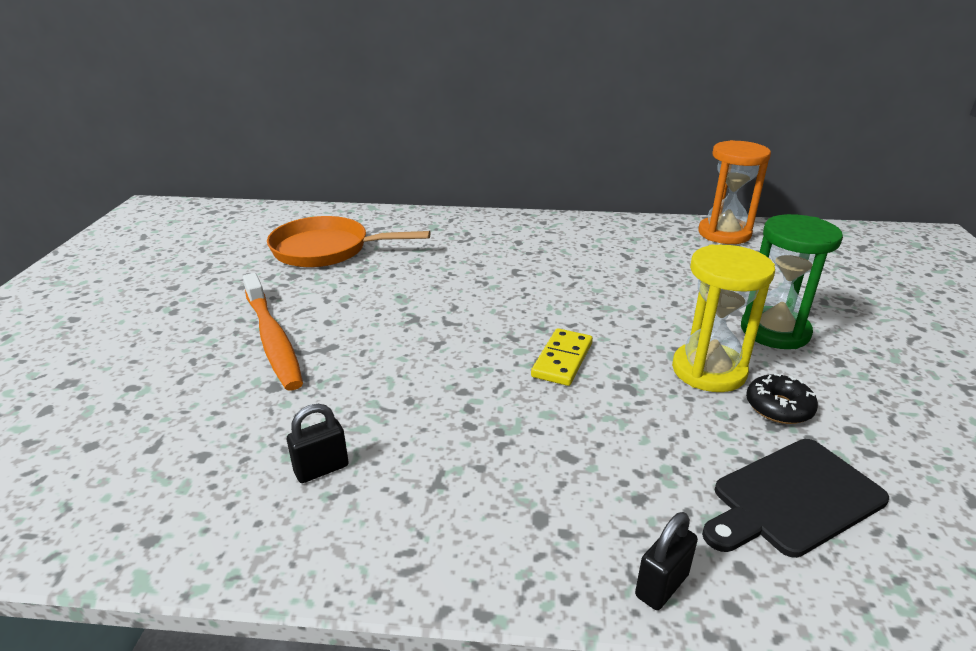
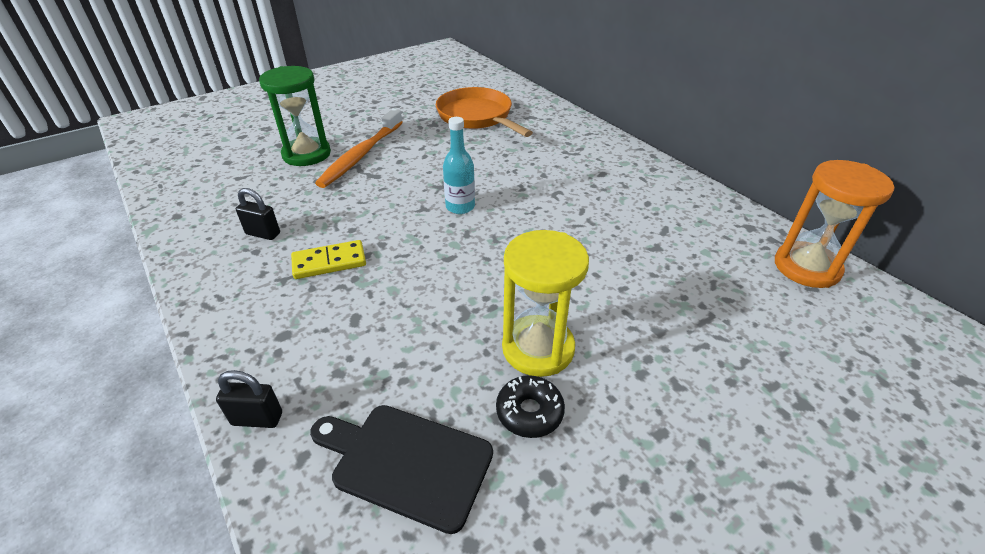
camera: 50 degrees right, 10 degrees up
(466, 323) = (460, 207): none -> turquoise bottle
(562, 360) = (464, 267): yellow domino -> yellow domino (329, 262)
(774, 331) = (658, 367): green hourglass -> green hourglass (306, 154)

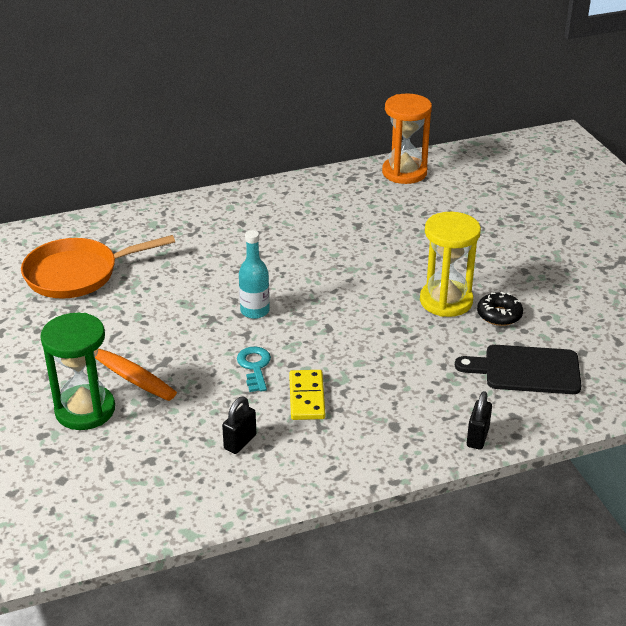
camera: 75 degrees left, 5 degrees down
(373, 222) = (254, 367): none -> turquoise key
(406, 462) = (526, 370): black cutting board -> black cutting board turned 60 degrees clockwise

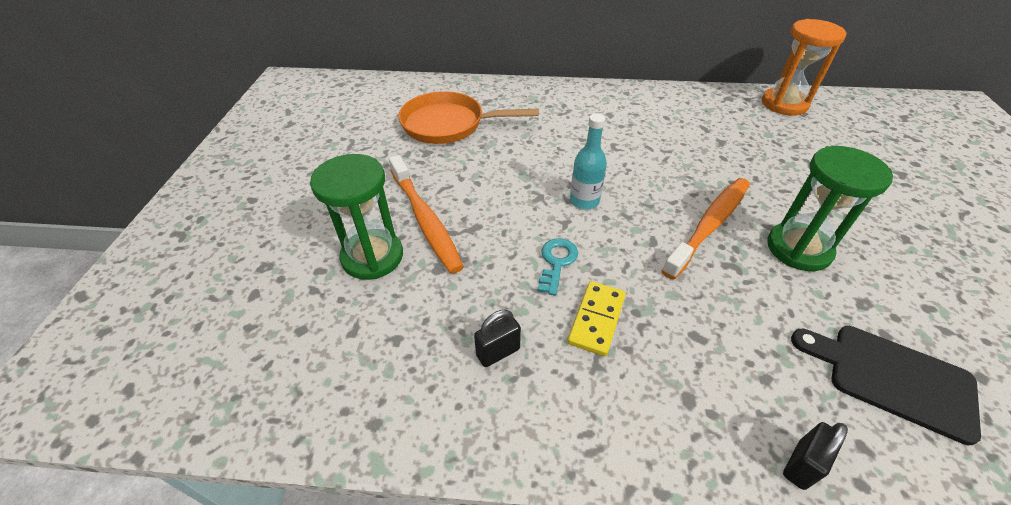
camera: 25 degrees right, 10 degrees up
(371, 302) = (709, 225): none -> orange toothbrush
(446, 301) = (798, 249): yellow hourglass -> green hourglass
(499, 315) = (864, 286): black donut -> none

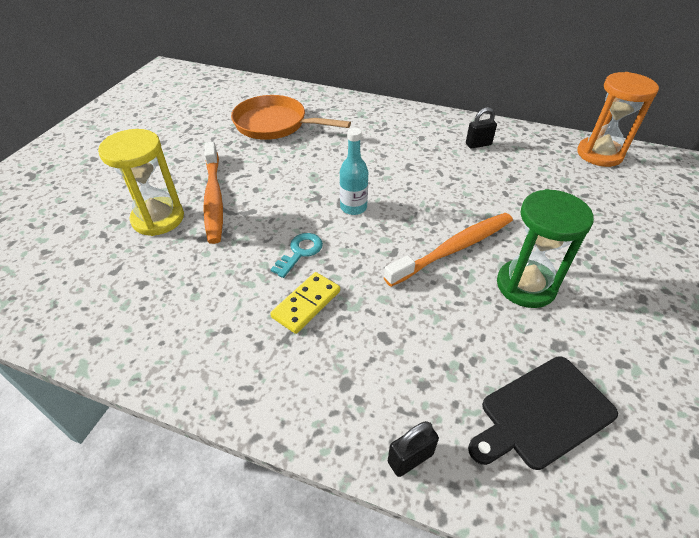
camera: 15 degrees right, 0 degrees up
(372, 257) = (158, 218): green hourglass -> yellow hourglass
(498, 352) = (213, 311): black padlock -> black padlock (478, 144)
(892, 378) = (543, 413): black cutting board -> black cutting board turned 75 degrees counterclockwise

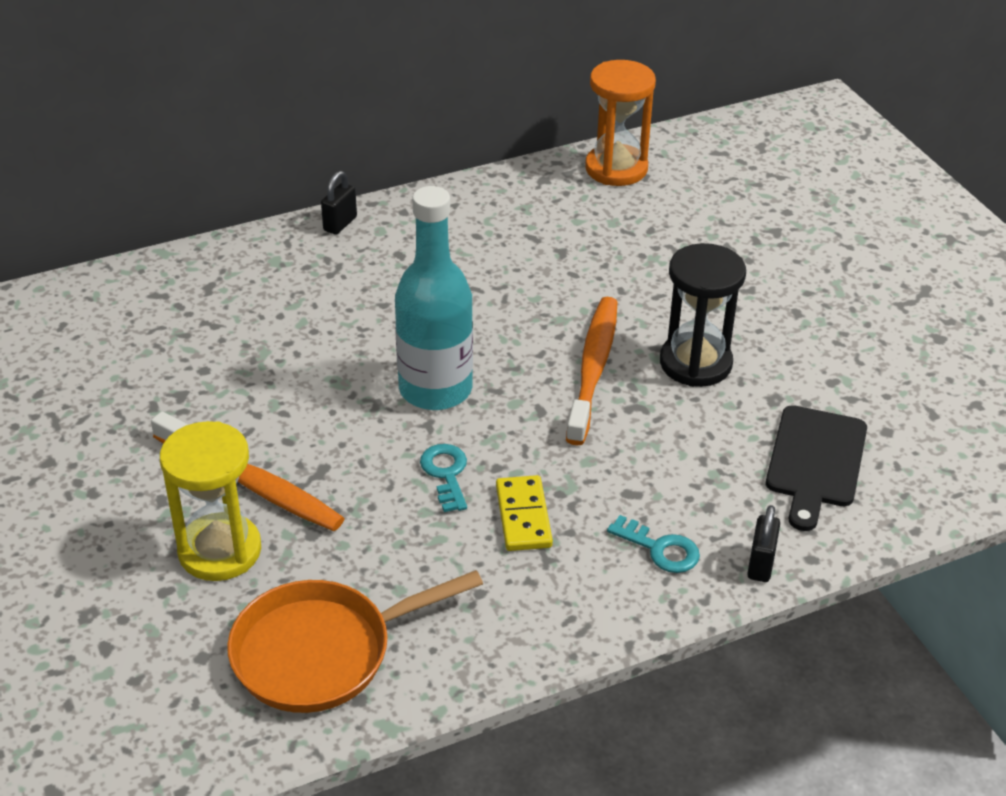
camera: 45 degrees left, 5 degrees down
(275, 124) = (179, 343): orange pan -> orange pan (322, 652)
(353, 207) = (435, 389): turquoise bottle -> turquoise bottle, size x1.83
(356, 388) = (660, 549): none -> turquoise key
(478, 144) = (476, 227): black padlock -> black padlock (340, 224)
(526, 285) = (695, 363): green hourglass -> black hourglass

